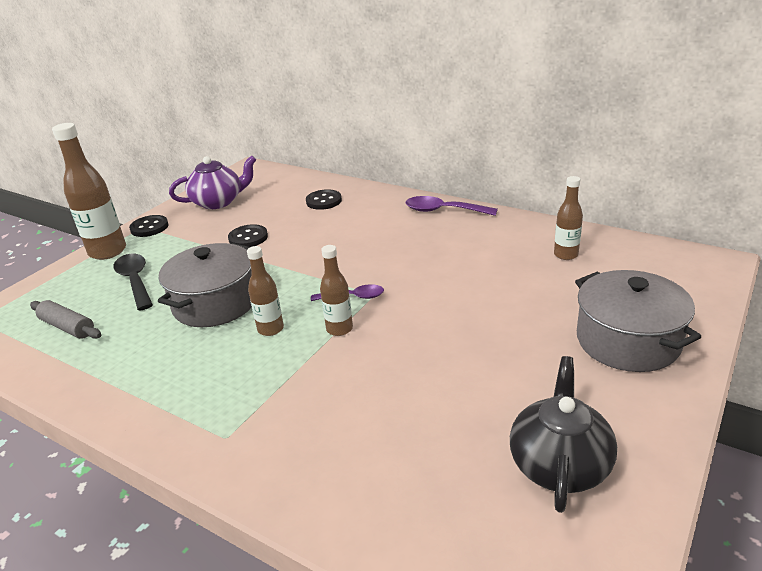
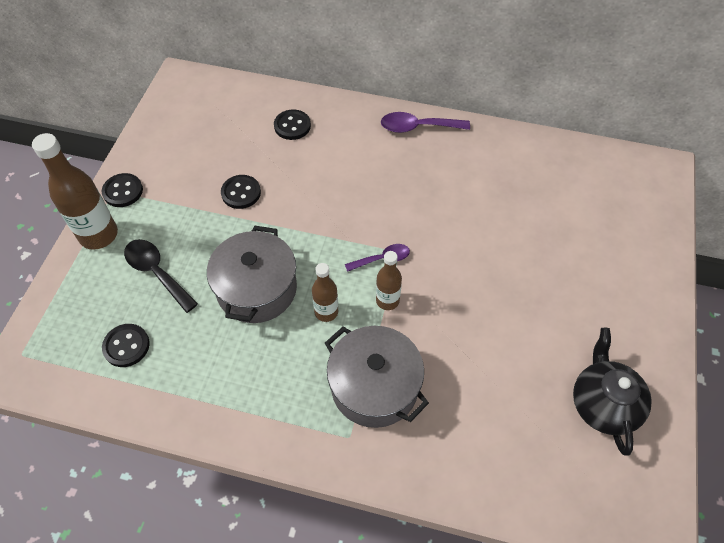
camera: 20 degrees left, 25 degrees up
(68, 327) = (126, 346): grey rolling pin -> black button
(218, 202) = (178, 140): purple teapot -> none
(566, 255) = (545, 175): brown bottle -> none
(627, 341) = (619, 272): grey pot -> grey pot (374, 386)

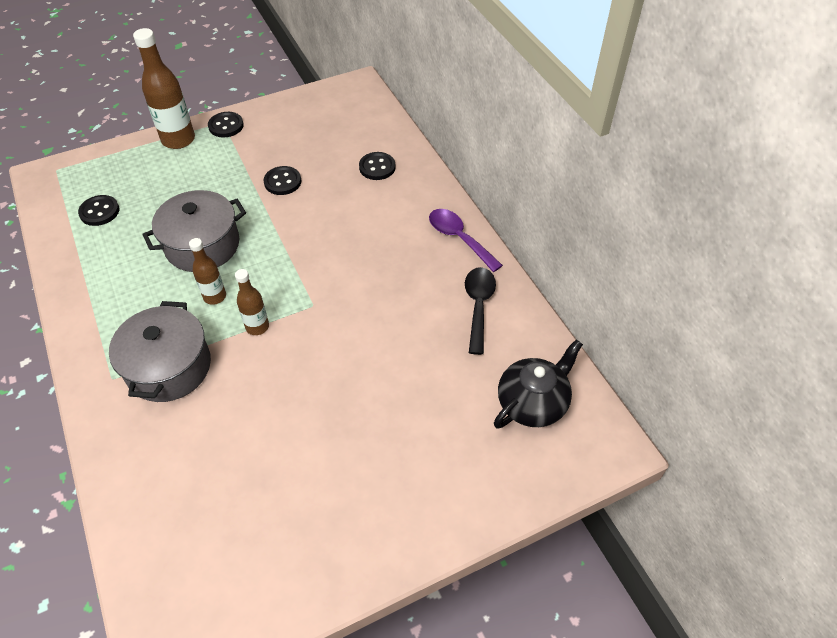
camera: 50 degrees right, 5 degrees down
(157, 273) = (172, 187): black spoon -> black spoon (478, 306)
(382, 259) = (295, 299): purple spoon -> none
(603, 404) = (274, 543): black teapot -> black teapot (533, 402)

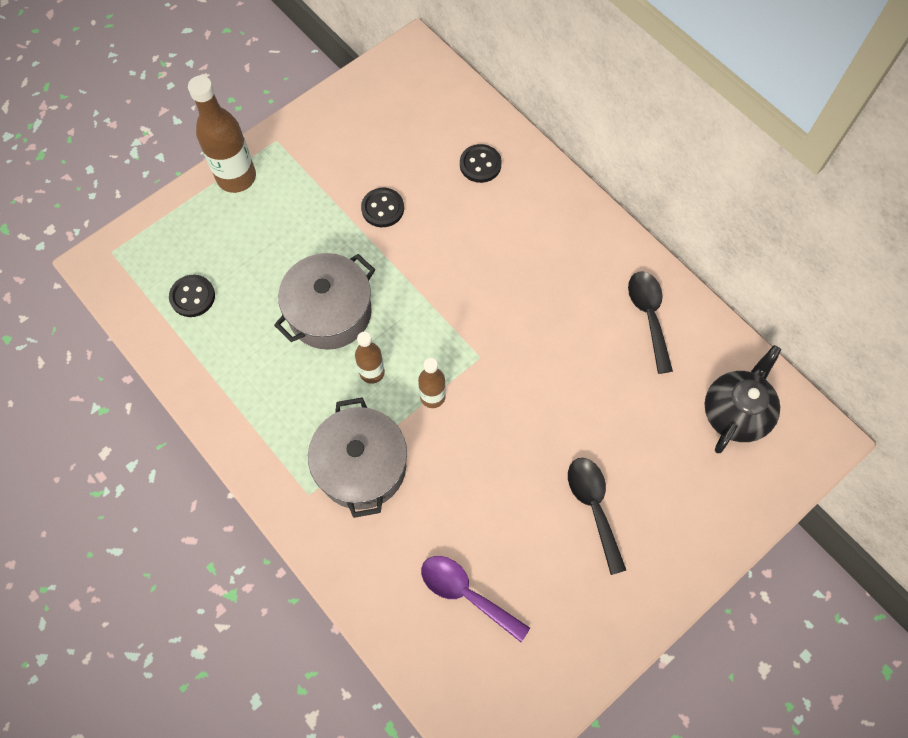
camera: 15 degrees left, 15 degrees up
(226, 126) = (283, 145): black button -> none
(363, 453) = (594, 507): none -> black spoon
(459, 238) = (602, 238): purple spoon -> purple spoon (466, 594)

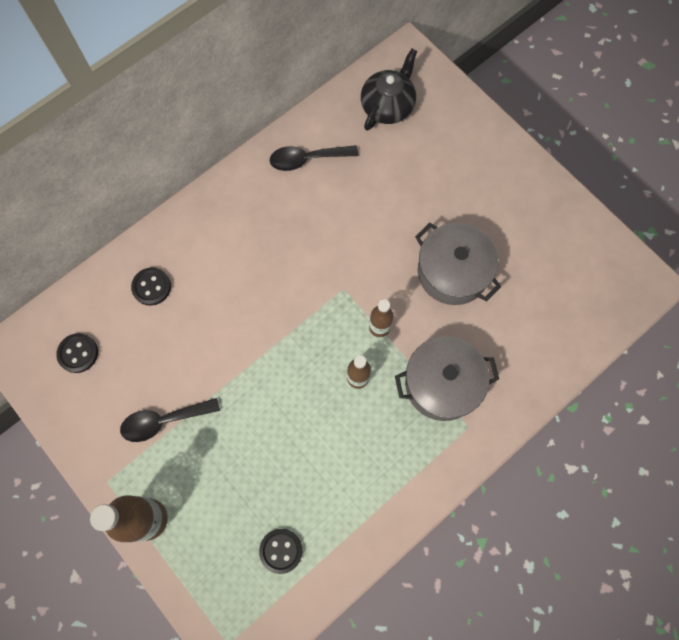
camera: 90 degrees left, 5 degrees up
(330, 312) = (299, 418): grey pot -> grey pot (452, 272)
(382, 208) = (193, 374): black button -> black button (78, 353)
(466, 594) = (539, 301): purple spoon -> none
(594, 507) = (467, 208): black spoon -> black spoon (164, 421)
(735, 412) = (388, 106): black teapot -> black teapot turned 90 degrees clockwise

